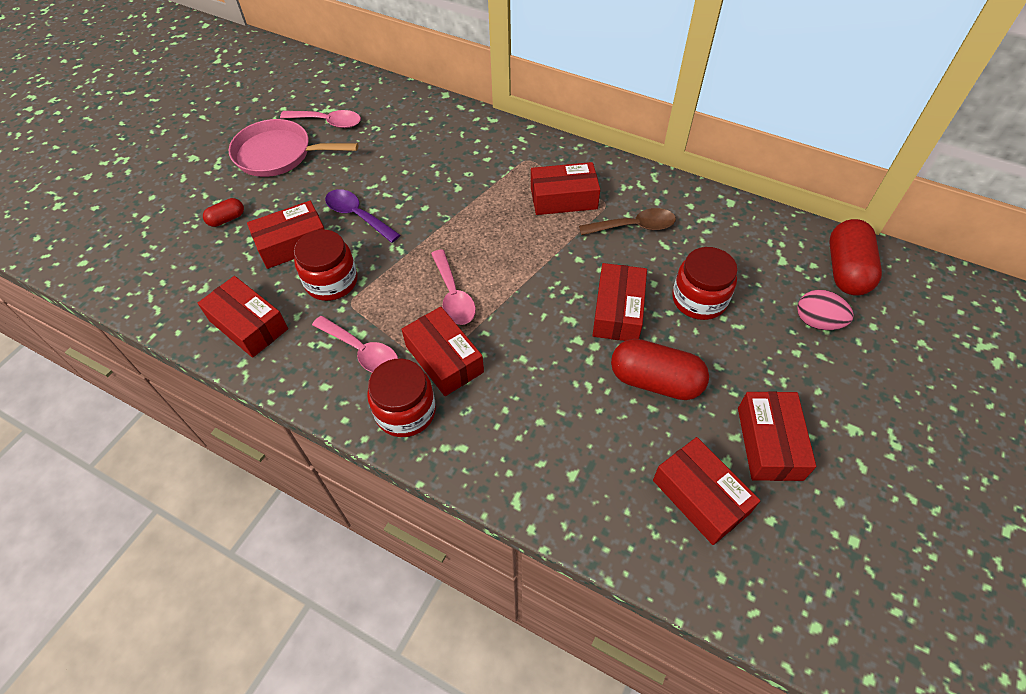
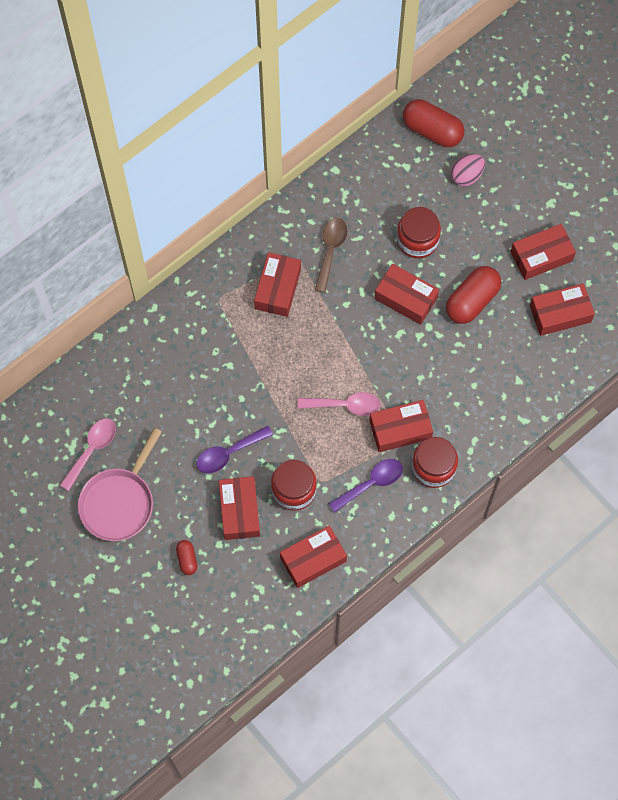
camera: 70 degrees left, 15 degrees up
(362, 351) = (371, 483): pink spoon -> purple spoon
(769, 443) = (541, 256): red box -> red box turned 45 degrees counterclockwise

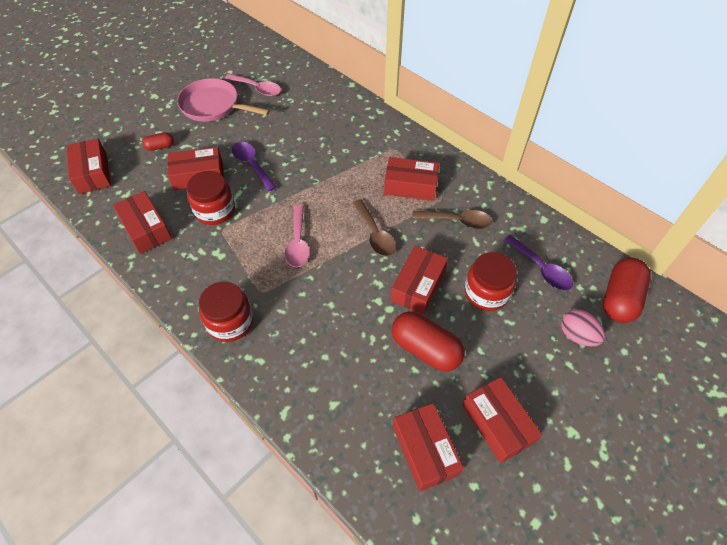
camera: 85 degrees right, 15 degrees down
(340, 330) = (375, 234): none -> brown spoon
(371, 483) = (216, 269): purple spoon -> purple spoon (540, 269)
(400, 429) = (273, 290): red box -> red box (93, 173)

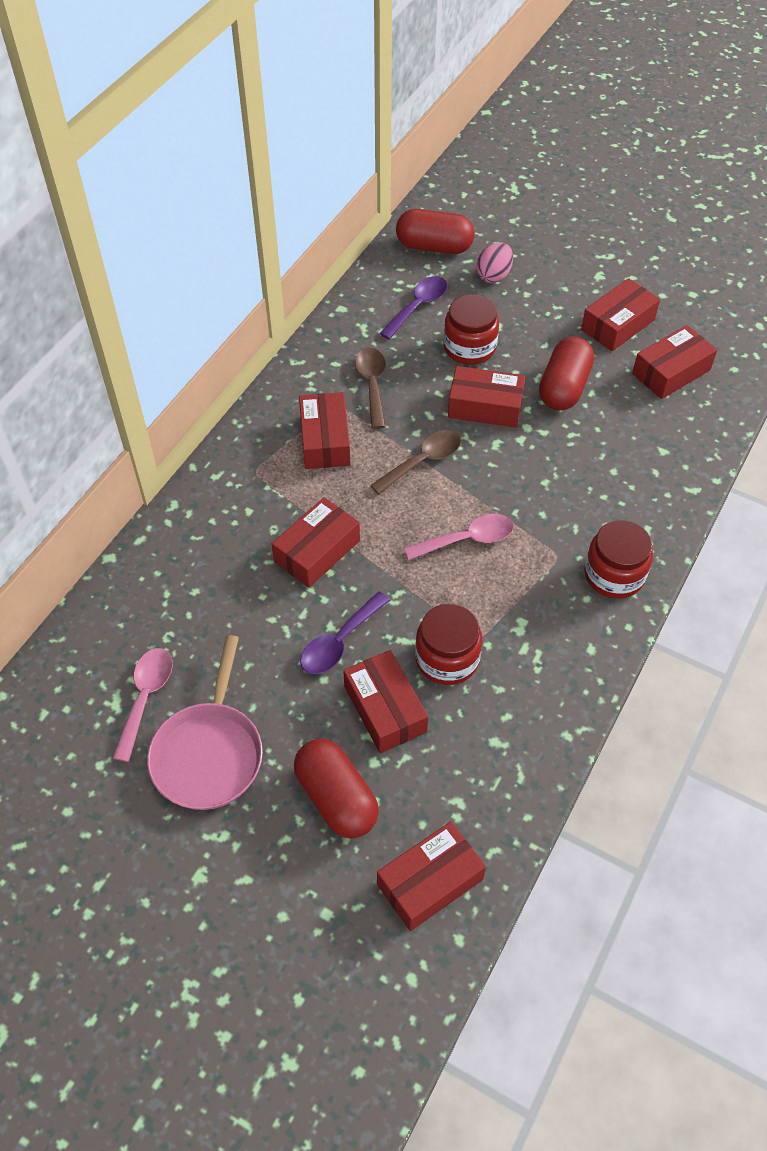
camera: 105 degrees left, 0 degrees up
(146, 229) = (514, 738): red box -> red box (317, 551)
(160, 147) = (336, 798): red capsule -> red capsule, size x1.98

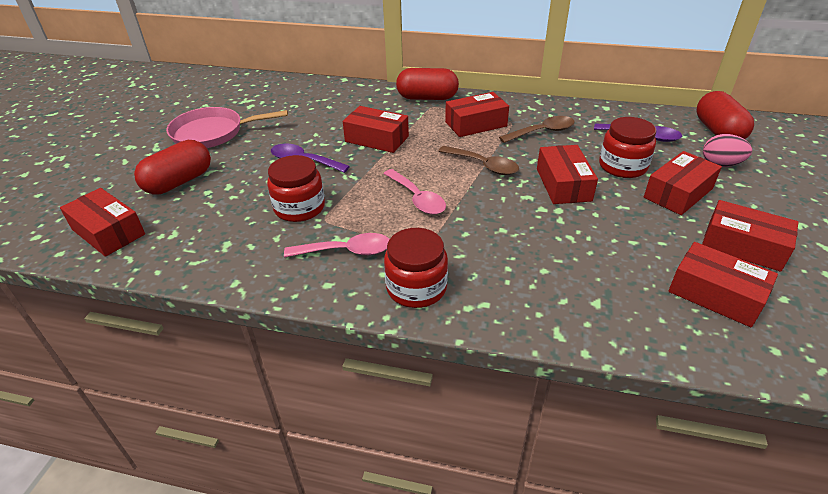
camera: 75 degrees right, 15 degrees down
(146, 697) = (249, 108): pink spoon -> pink spoon (346, 251)
(385, 709) = (251, 188): red box -> red box (678, 193)
(563, 388) = (623, 223): red capsule -> red capsule (427, 98)

